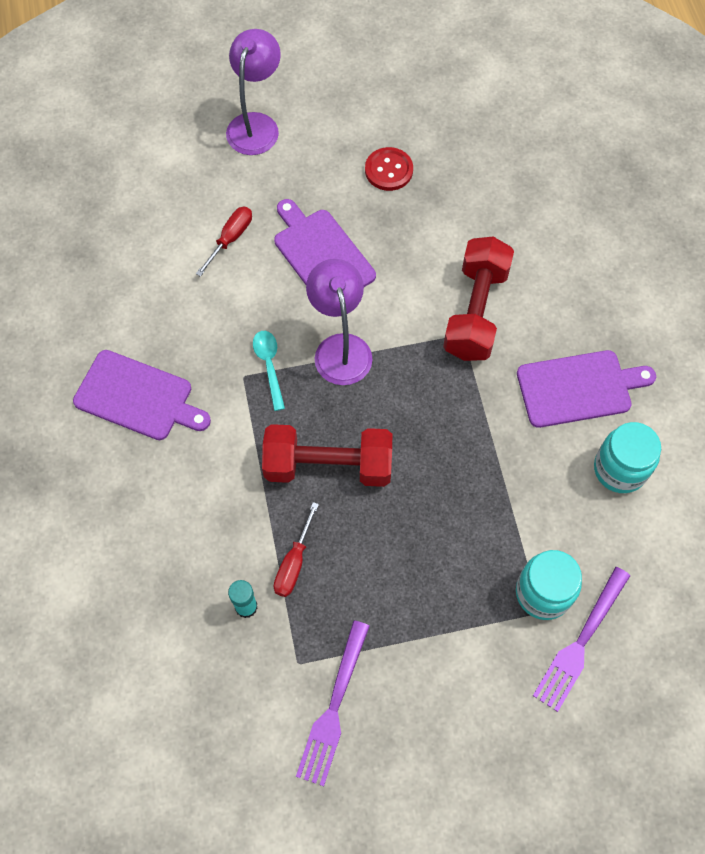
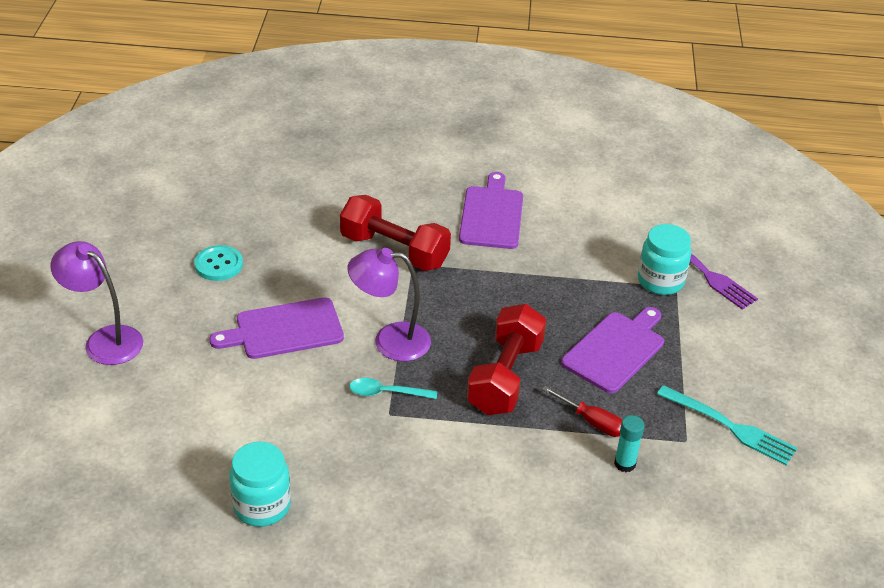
camera: 75 degrees left, 25 degrees down
(138, 397) = (376, 498): purple cutting board -> purple cutting board (615, 350)
(231, 238) = (229, 388): red screwdriver -> none
(334, 707) = (730, 427): purple fork -> turquoise fork
(388, 170) = (219, 265): red button -> turquoise button
(619, 469) = (570, 214): turquoise jar -> turquoise jar (262, 506)

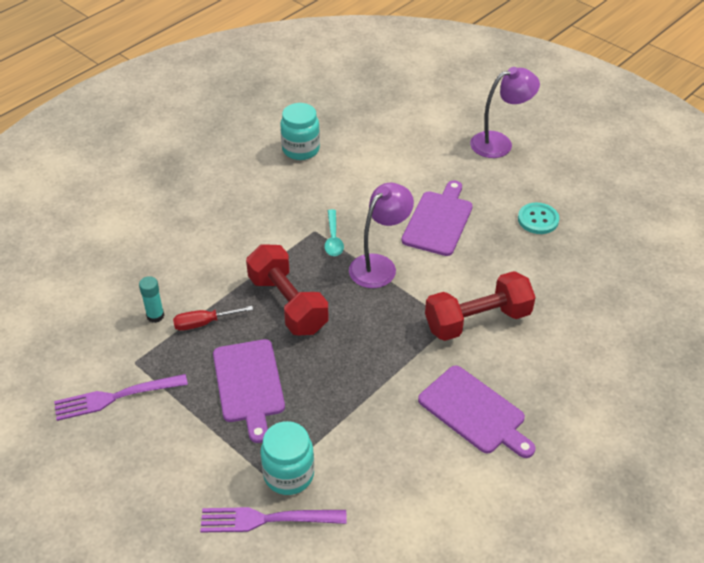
camera: 130 degrees right, 5 degrees up
(386, 393) = (333, 238): turquoise spoon -> turquoise spoon turned 135 degrees clockwise
(730, 427) = (116, 397): turquoise fork -> purple fork

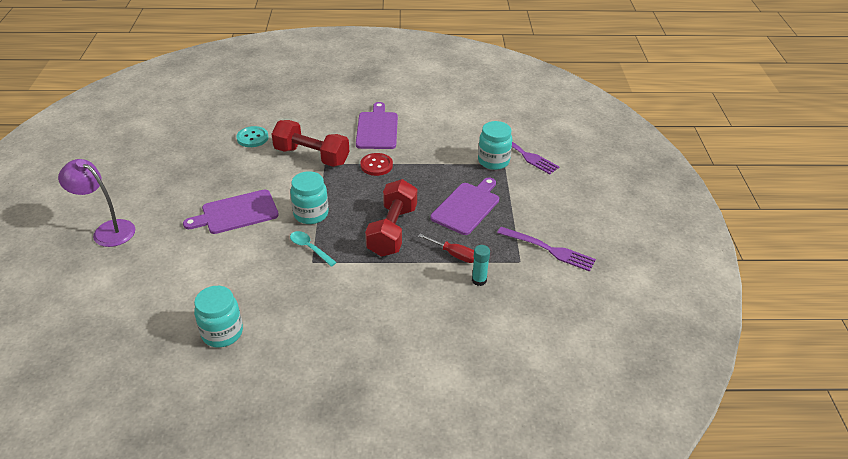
camera: 135 degrees left, 5 degrees down
(333, 238) = (310, 248): turquoise spoon -> turquoise spoon turned 90 degrees counterclockwise
(379, 265) = (311, 214): purple lamp -> turquoise jar
(402, 361) = (376, 165): none -> red button
(538, 219) = (189, 174): turquoise button -> turquoise button (252, 138)

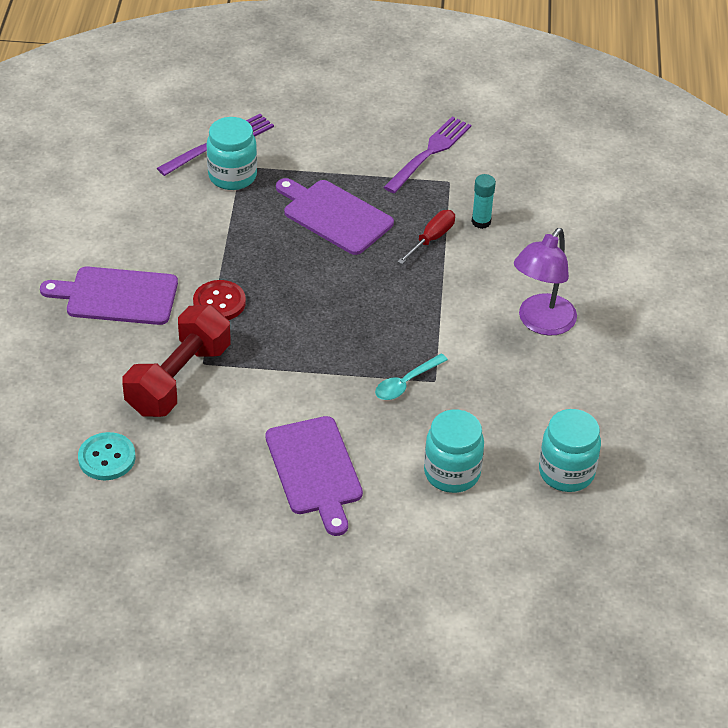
camera: 85 degrees left, 5 degrees up
(107, 230) = (339, 636): purple lamp -> purple lamp (541, 323)
(311, 214) = (329, 381): turquoise jar -> turquoise jar (452, 473)
(392, 231) = (377, 295): red dumbbell -> none

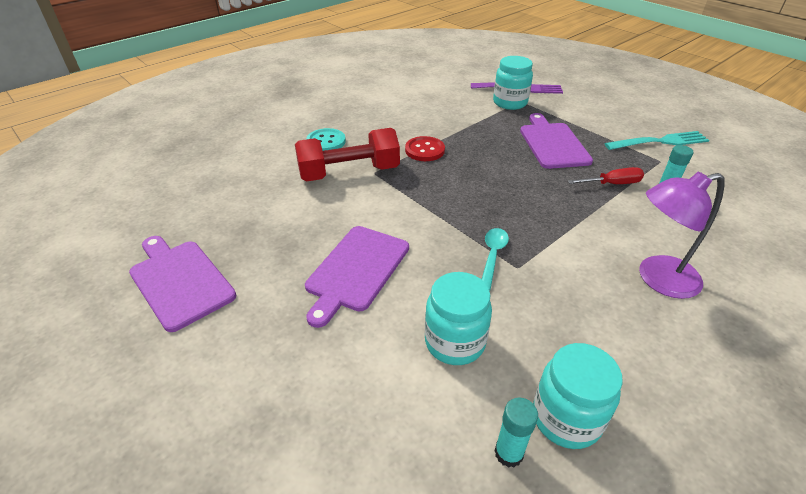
camera: 45 degrees right, 5 degrees down
(107, 458) = (253, 187): turquoise button -> turquoise button (326, 142)
(117, 296) = (374, 122): purple cutting board -> purple cutting board (179, 281)
(406, 383) = (492, 256): turquoise spoon -> turquoise spoon turned 105 degrees clockwise
(429, 153) = (659, 142): purple fork -> turquoise fork
(553, 517) = (508, 453): none -> turquoise glue stick

